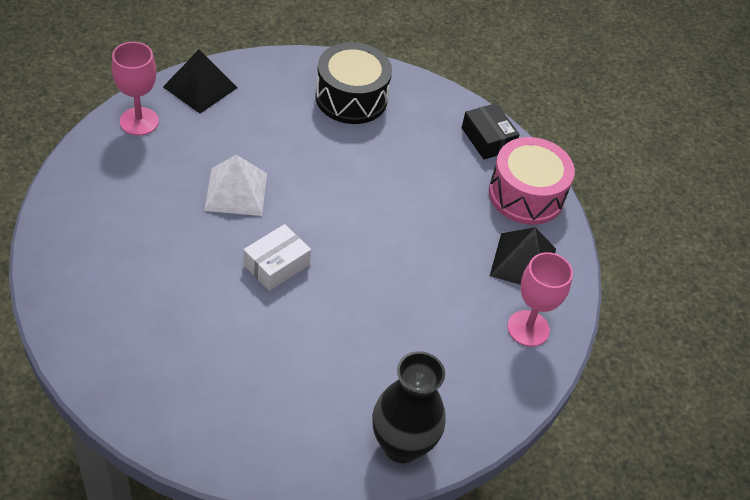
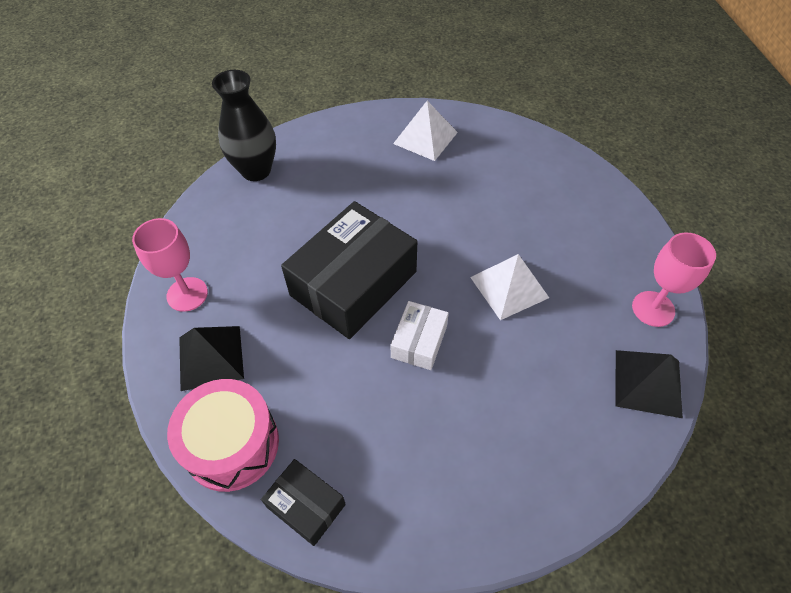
camera: 160 degrees right, 5 degrees up
(175, 386) = (425, 138): none -> white pyramid
(276, 265) = (425, 243): white box -> white box (419, 341)
(351, 98) = (494, 470): black drum -> none
(368, 262) = (353, 283): none -> black box

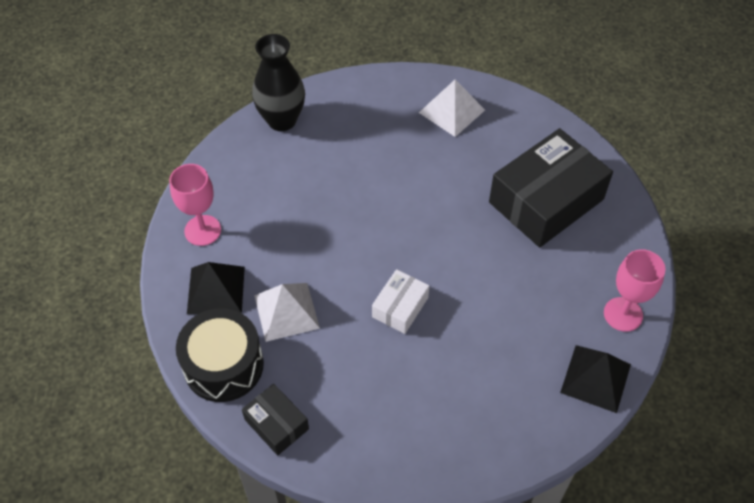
camera: 10 degrees right, 0 degrees up
(232, 444) = (223, 365): pink drum -> black drum
(353, 283) = (352, 245): black box -> black box (546, 201)
(509, 287) = (494, 272): white pyramid -> white pyramid (286, 311)

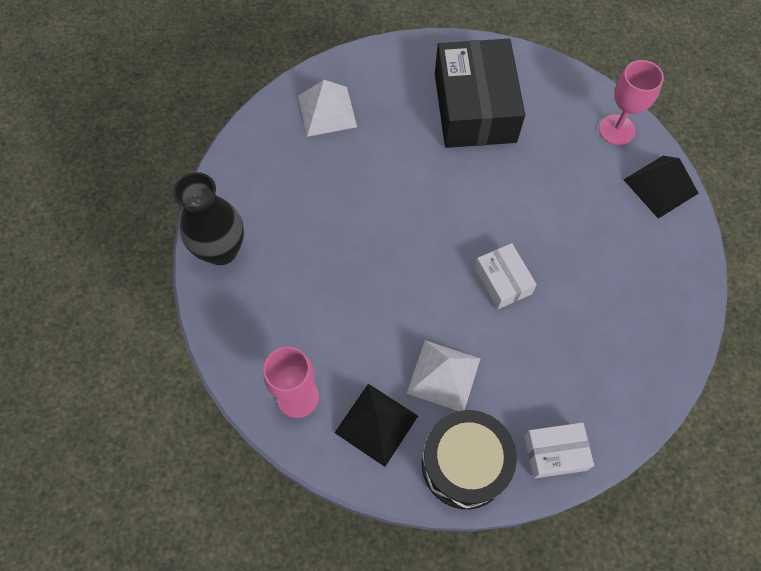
camera: 55 degrees left, 10 degrees up
(276, 424) = (555, 453): black box -> white box

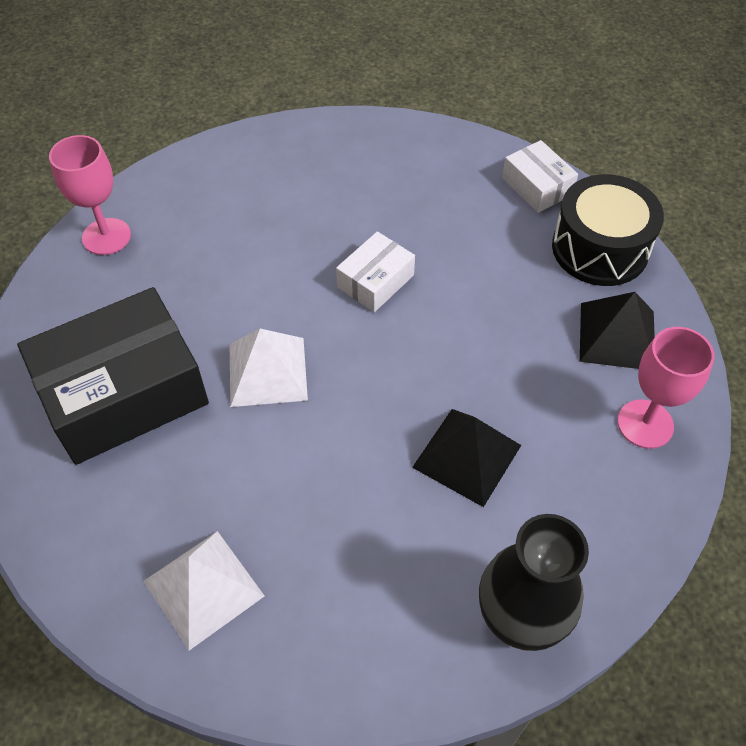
camera: 115 degrees left, 10 degrees down
(443, 375) = (522, 296): white pyramid -> white pyramid (268, 371)
(660, 186) = (175, 181): black pyramid -> black pyramid (467, 456)

